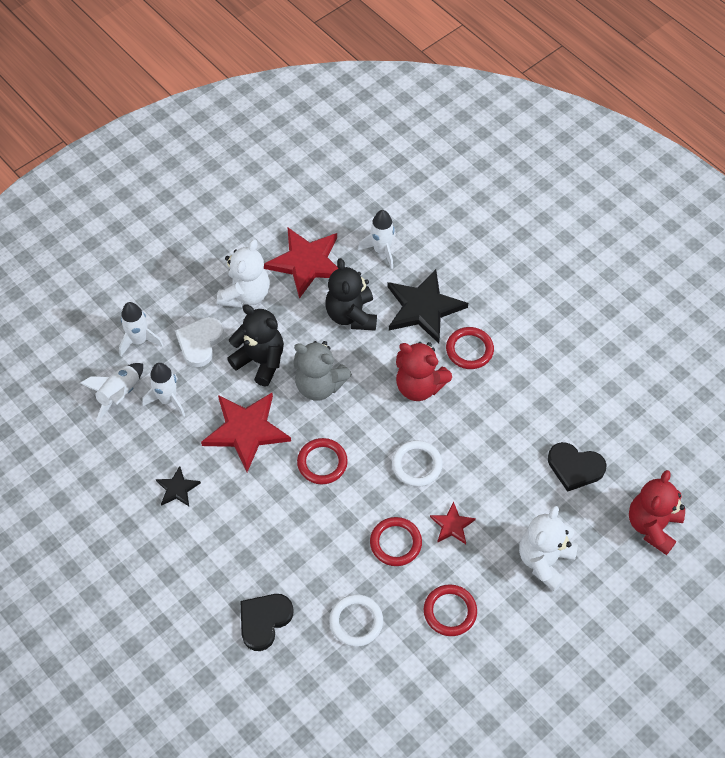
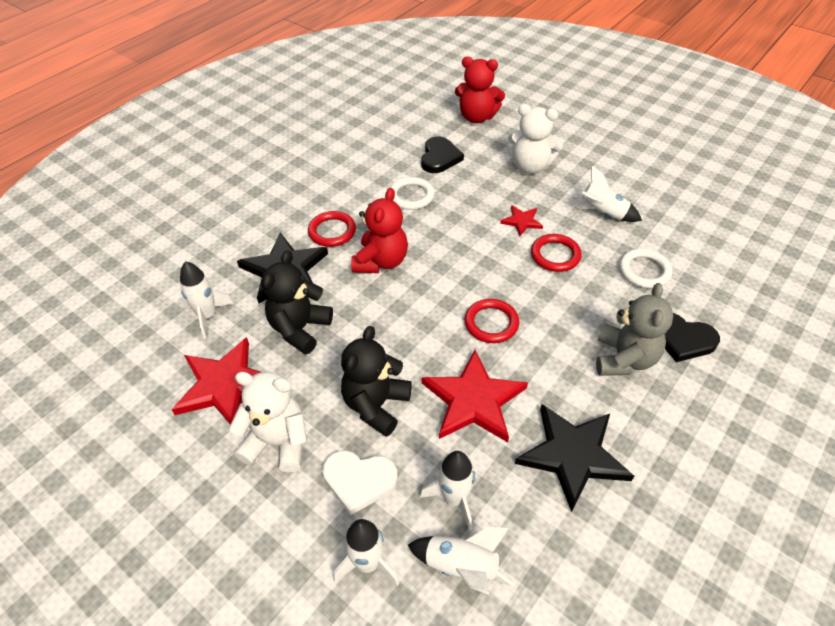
camera: 100 degrees left, 10 degrees down
(177, 488) = (572, 455): black star -> black star, size x2.02
(319, 385) = (397, 342): grey teddy bear -> grey teddy bear (624, 359)
(351, 315) = (300, 329): black teddy bear -> black teddy bear turned 135 degrees clockwise
(417, 465) = (469, 252): white ring -> white ring (411, 196)
(450, 611) = (602, 213): red ring -> white rocket

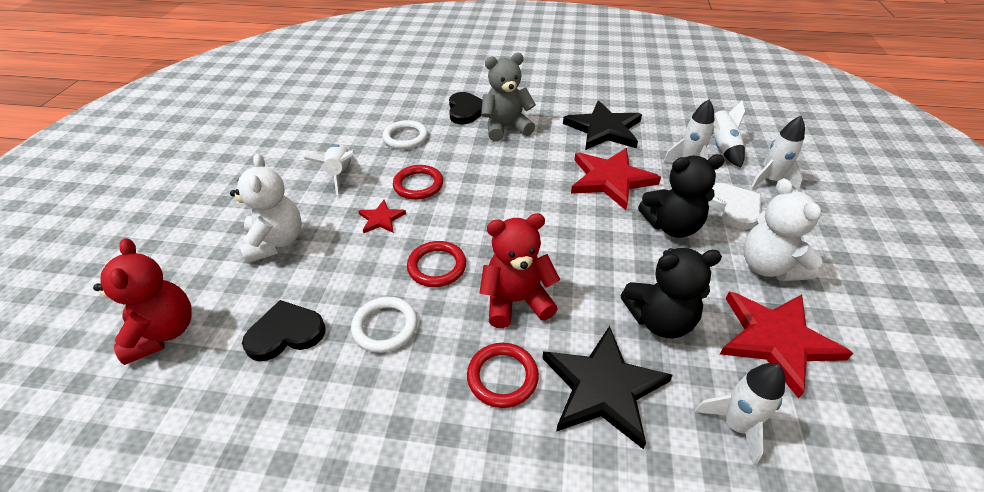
camera: 120 degrees left, 5 degrees down
(491, 323) = (530, 195): red ring -> red ring (437, 266)

